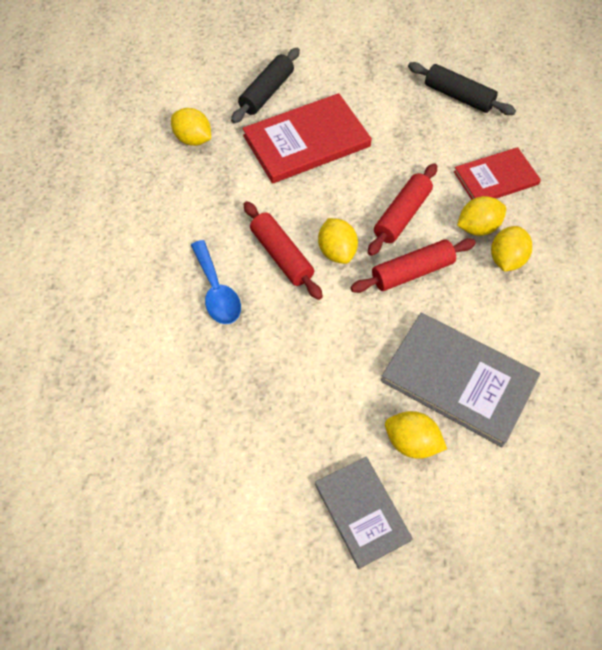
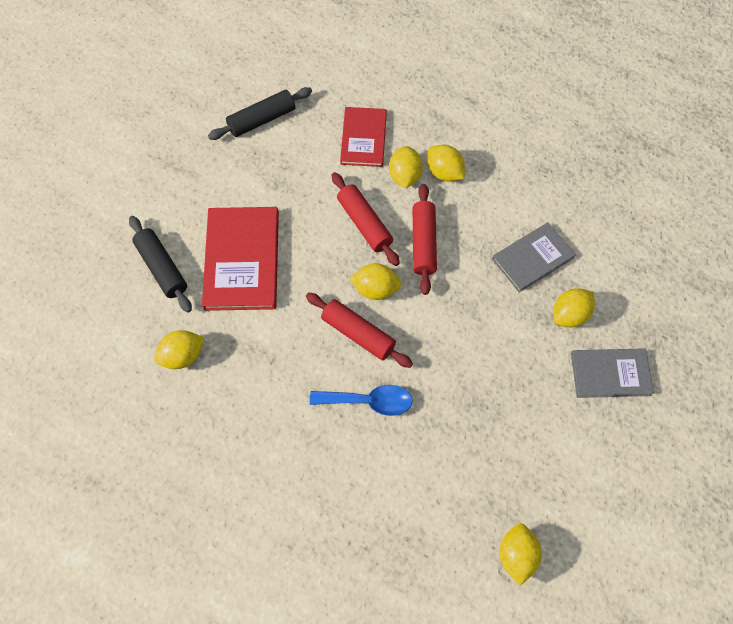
camera: 65 degrees left, 5 degrees up
(110, 484) = (516, 555): none -> yellow lemon
(281, 256) = (358, 334): red rolling pin -> red rolling pin turned 45 degrees clockwise
(458, 379) = (532, 258): grey book -> grey book, size x0.64

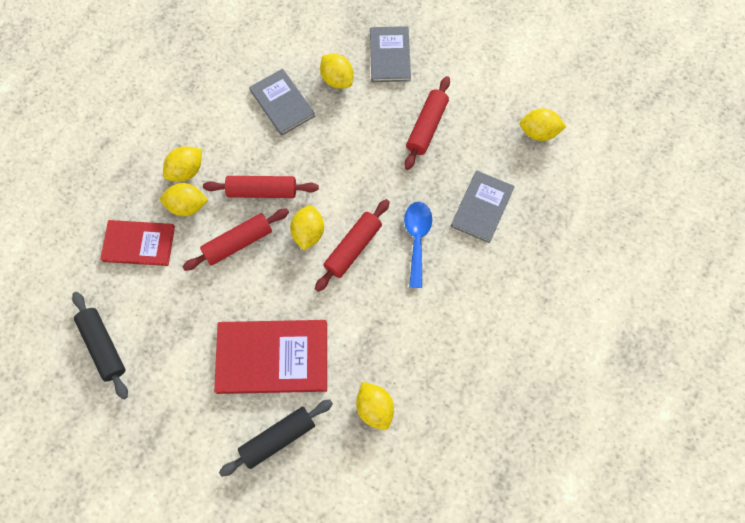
camera: 90 degrees left, 5 degrees up
(409, 477) = (482, 207): none -> grey book
(514, 415) = (426, 127): none -> red rolling pin

